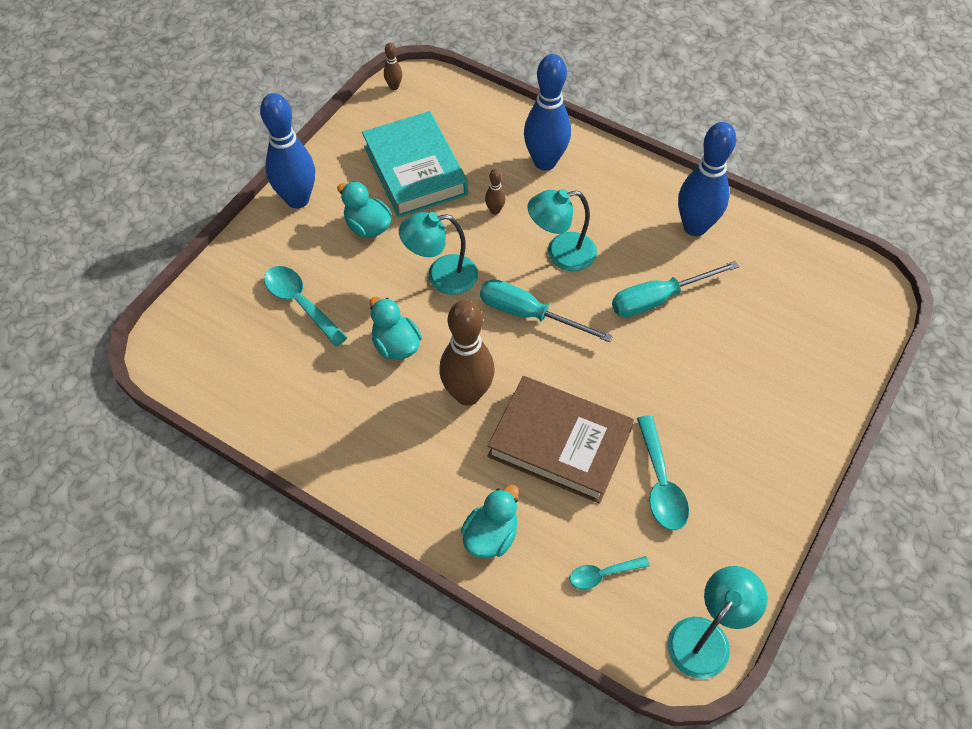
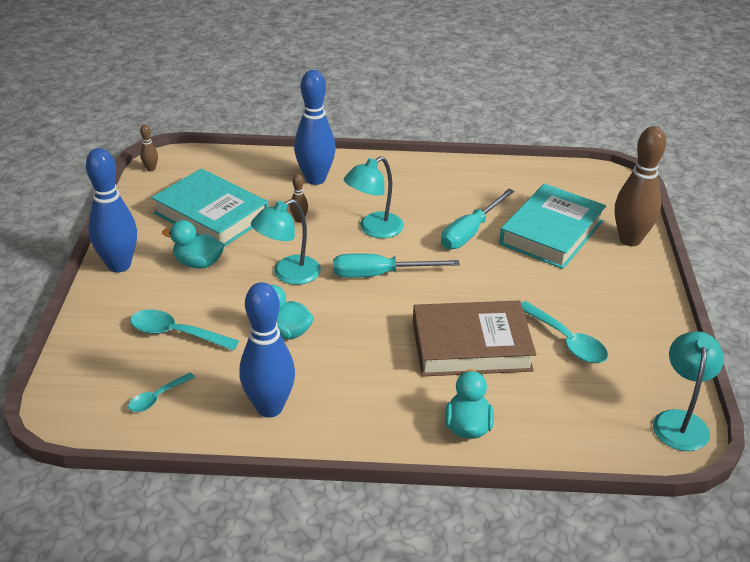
camera: 30 degrees left, 20 degrees down
(467, 394) = (372, 342): brown bowling pin -> brown bowling pin (630, 240)
(602, 574) = (574, 415): turquoise spoon -> turquoise spoon (157, 397)
(695, 227) = (460, 183): blue bowling pin -> blue bowling pin (269, 407)
(747, 337) = (551, 233): none -> turquoise book

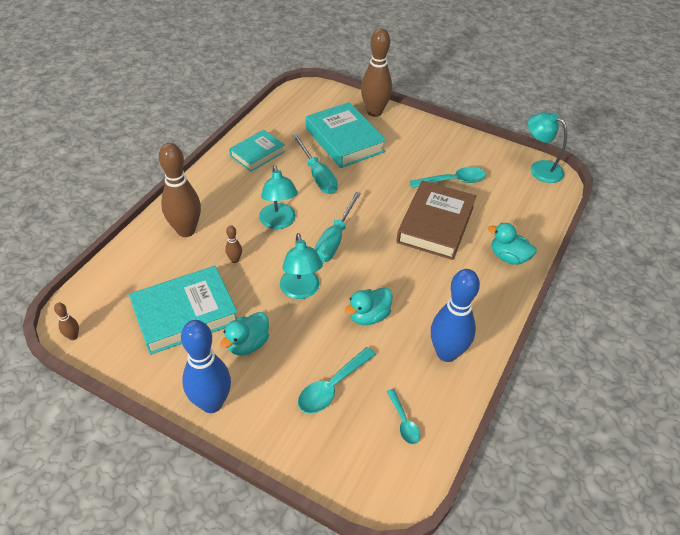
camera: 65 degrees left, 10 degrees up
(315, 179) = (186, 230): blue bowling pin -> brown bowling pin
(465, 182) = (257, 154): none -> turquoise book

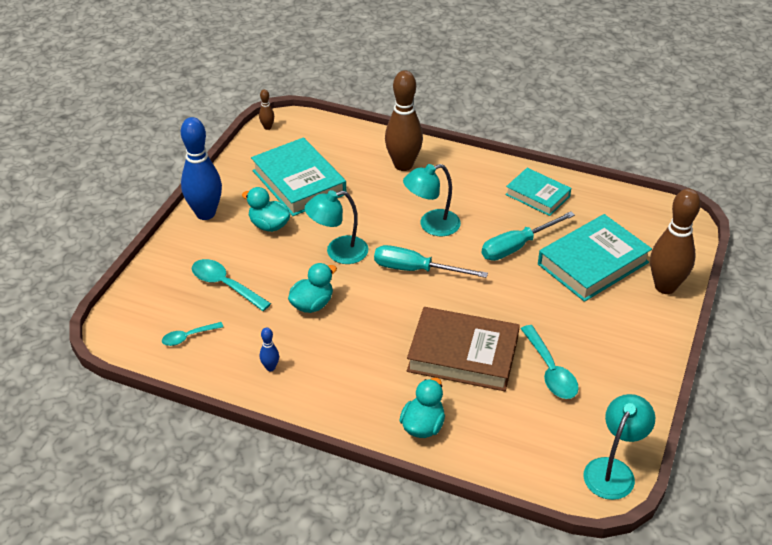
camera: 85 degrees right, 5 degrees down
(235, 260) = (371, 202): brown bowling pin -> none
(368, 316) = (312, 304): turquoise duck -> turquoise duck turned 90 degrees clockwise
(446, 353) = (270, 367): blue bowling pin -> blue bowling pin, size x0.43

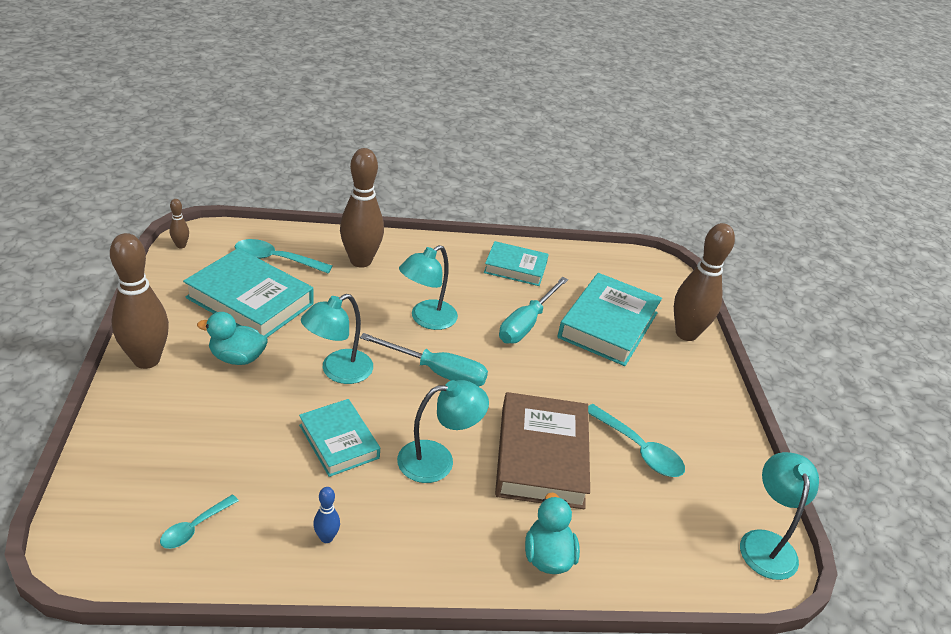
camera: 30 degrees left, 5 degrees down
(205, 213) = (146, 360): blue bowling pin -> brown bowling pin
(225, 285) = (214, 444): turquoise spoon -> turquoise spoon (276, 259)
(312, 304) = (339, 441): turquoise duck -> turquoise book
(378, 336) = (437, 460): none -> turquoise lamp
(416, 270) = (437, 372): turquoise screwdriver -> turquoise screwdriver turned 150 degrees counterclockwise
(463, 355) = (541, 456): brown book -> brown book turned 75 degrees counterclockwise

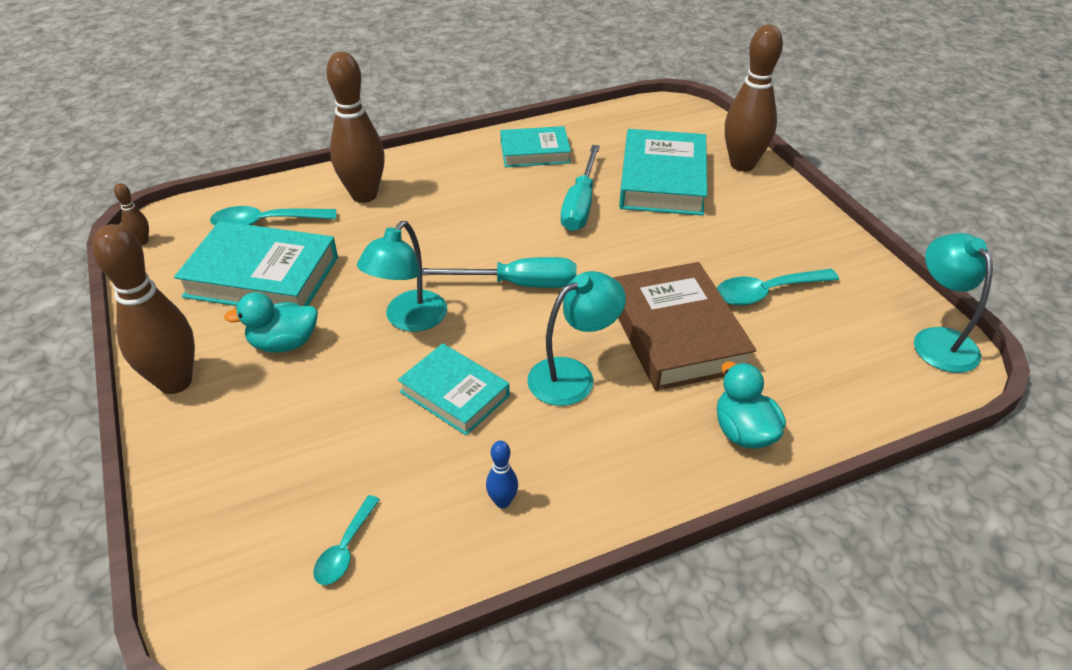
camera: 15 degrees left, 5 degrees up
(426, 319) = (473, 234): turquoise lamp -> none
(639, 449) = (766, 292): turquoise spoon -> turquoise spoon turned 135 degrees clockwise

